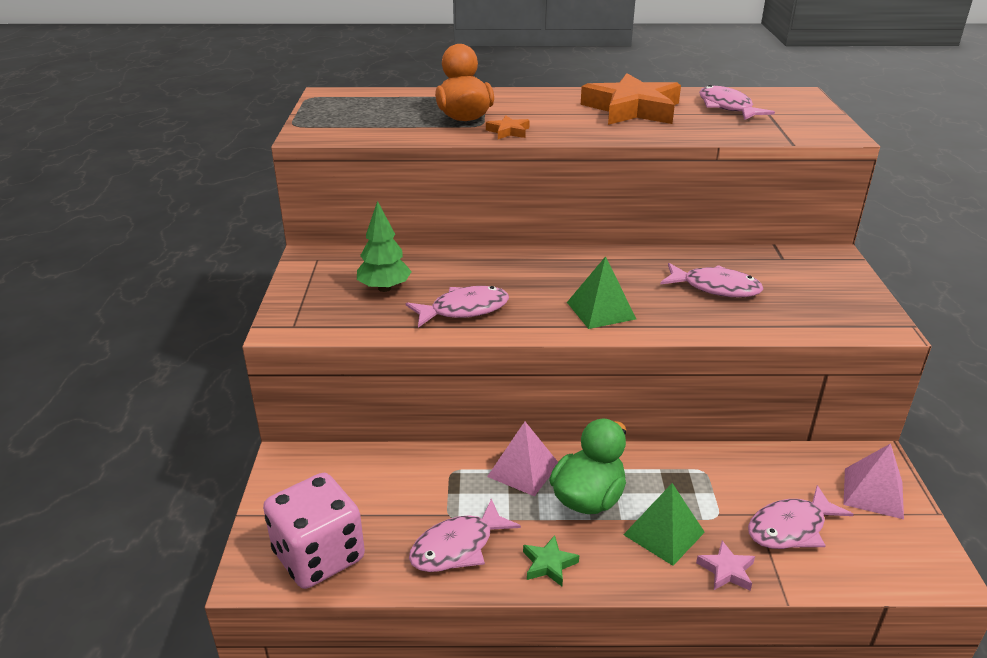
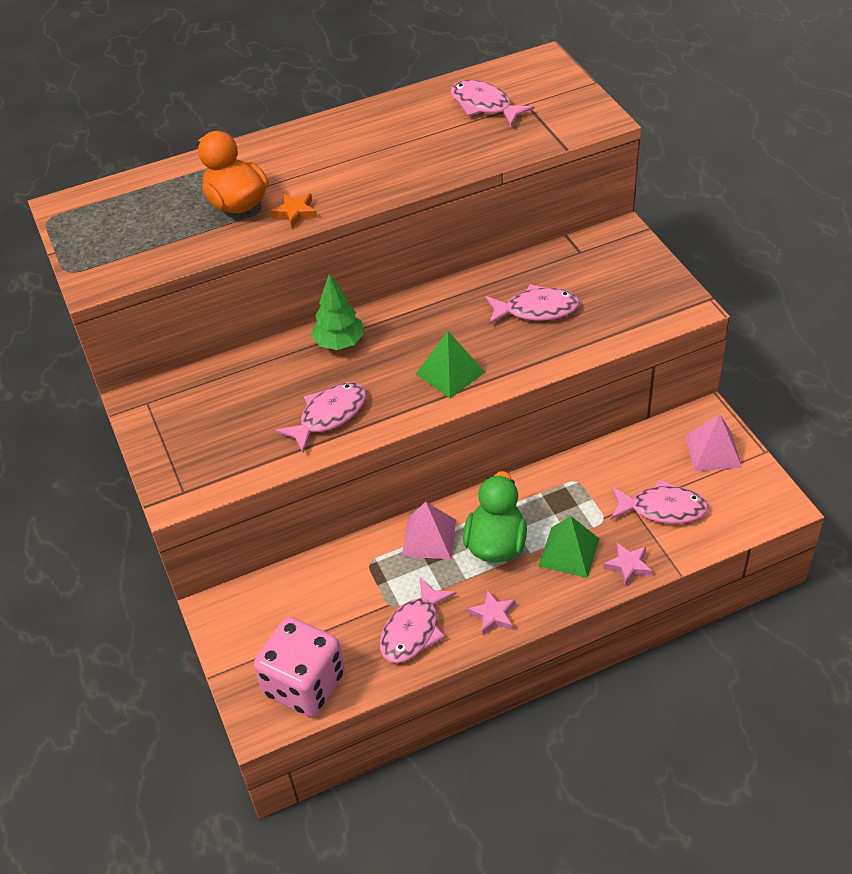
camera: 20 degrees left, 15 degrees up
(384, 288) = (239, 416): green tree -> green tree (339, 343)
(549, 564) = (493, 615): green star -> pink star
(632, 109) = (395, 137): orange star -> none
(791, 528) = (662, 508): pink fish -> pink fish turned 120 degrees counterclockwise

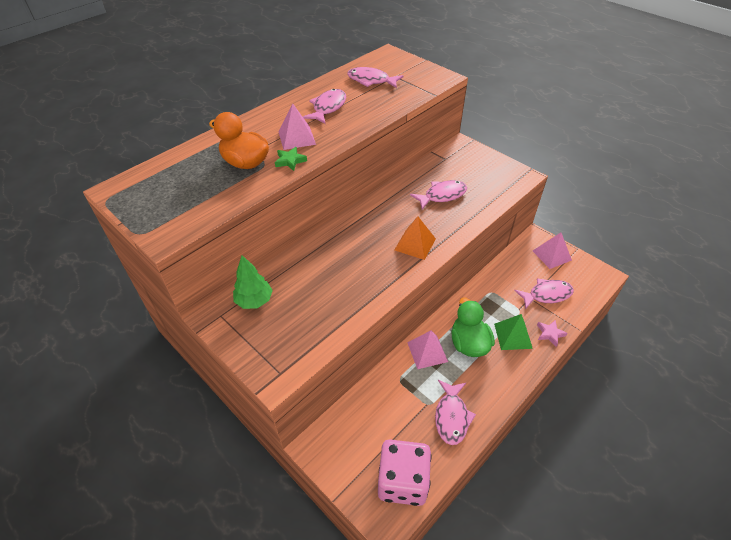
camera: 25 degrees left, 0 degrees up
(295, 212) = (290, 161): orange star -> green star
(323, 179) = (297, 138): none -> pink pyramid
(329, 416) = (354, 291): pink fish -> pink fish (328, 108)
(339, 343) = (334, 242): green tree -> green tree (254, 301)
(450, 373) = (415, 244): green pyramid -> orange pyramid
(493, 615) = (493, 390): pink star -> none

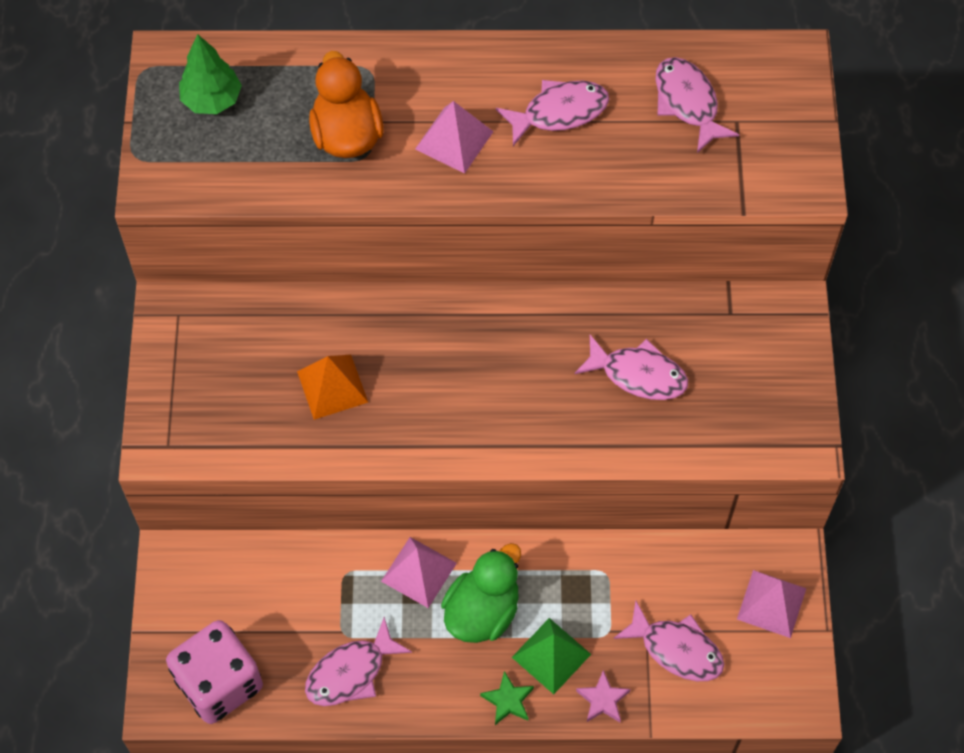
camera: 45 degrees right, 15 degrees up
(254, 301) = (231, 328): green tree -> green tree (212, 100)
(290, 161) = (401, 177): green star -> green star (508, 700)
(415, 244) = (503, 418): orange pyramid -> orange pyramid (332, 387)

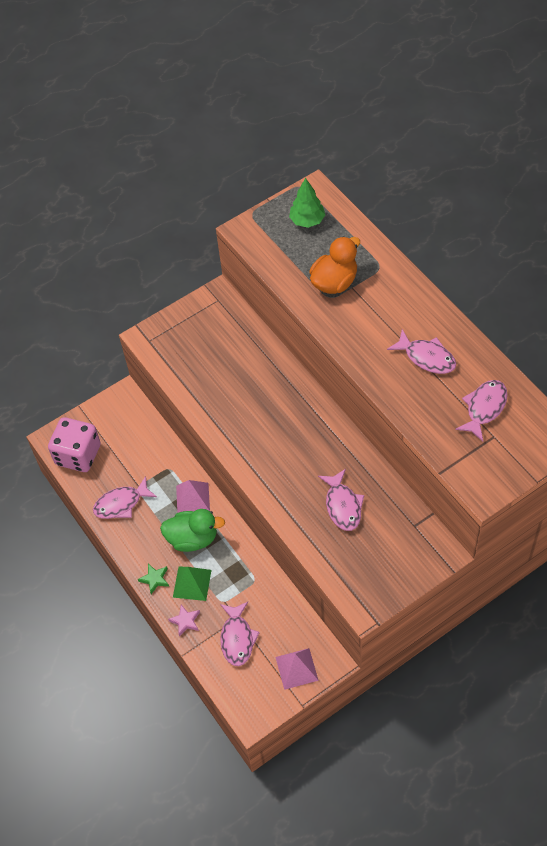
camera: 60 degrees right, 5 degrees down
(332, 387) = (230, 382): orange pyramid -> none
(351, 672) = (121, 503): pink fish -> pink fish turned 45 degrees counterclockwise
(454, 140) = (370, 325): pink pyramid -> none

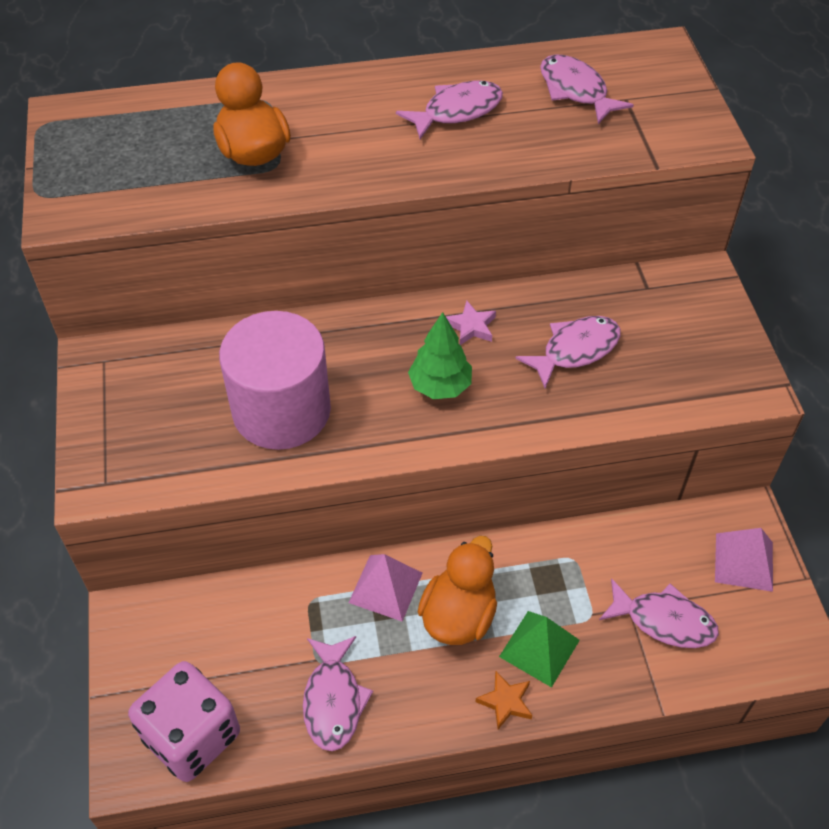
camera: 70 degrees left, 5 degrees down
(155, 579) = (505, 702): green star -> orange star
(185, 621) = (603, 684): pink star -> pink star (471, 326)
(193, 538) = (458, 615): green duck -> orange duck
(227, 389) = (281, 410): none -> pink cylinder
(307, 221) = (113, 140): green tree -> green tree (440, 386)
(342, 505) = (575, 350): pink fish -> pink fish turned 45 degrees counterclockwise

